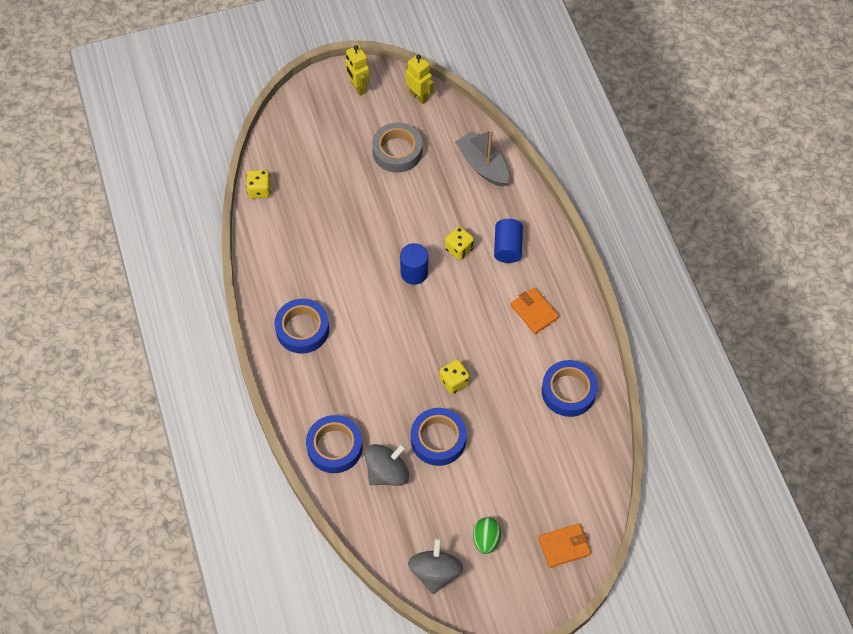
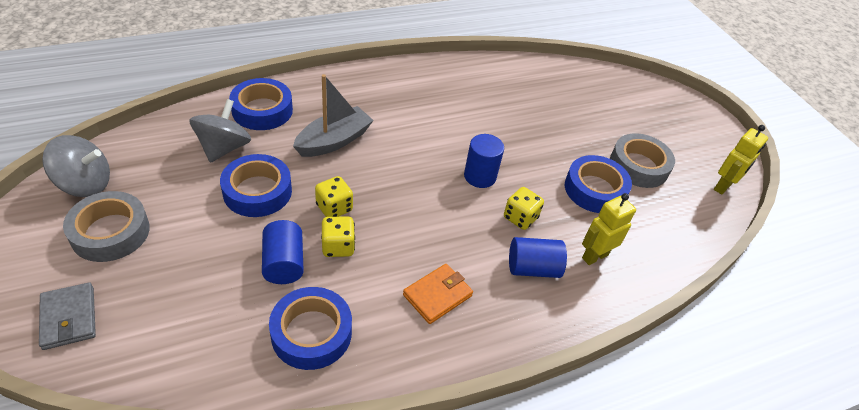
camera: 80 degrees right, 15 degrees down
(259, 190) = (555, 67): yellow dice -> yellow dice (338, 246)
(302, 329) = (401, 91): blue tape -> blue tape (595, 189)
(358, 87) = (708, 137): yellow robot -> yellow robot (594, 256)
(387, 472) = (224, 148): grey spinning top -> grey spinning top turned 120 degrees counterclockwise
(482, 165) = (649, 245): grey boat -> grey boat (334, 141)
(486, 539) = (110, 232): green egg -> grey tape
(510, 413) = (284, 263): none -> blue cylinder
(564, 546) = (69, 318): orange wallet -> grey wallet

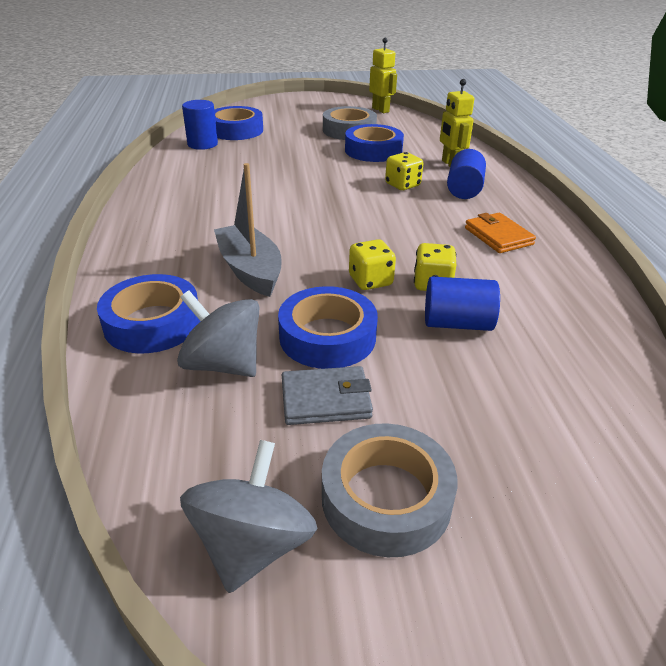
camera: 70 degrees left, 10 degrees down
(69, 318) = (570, 542): grey wallet -> grey wallet (325, 399)
(311, 333) = (556, 312): blue tape -> blue tape (236, 130)
(480, 176) = (342, 194): blue cylinder -> blue cylinder (202, 144)

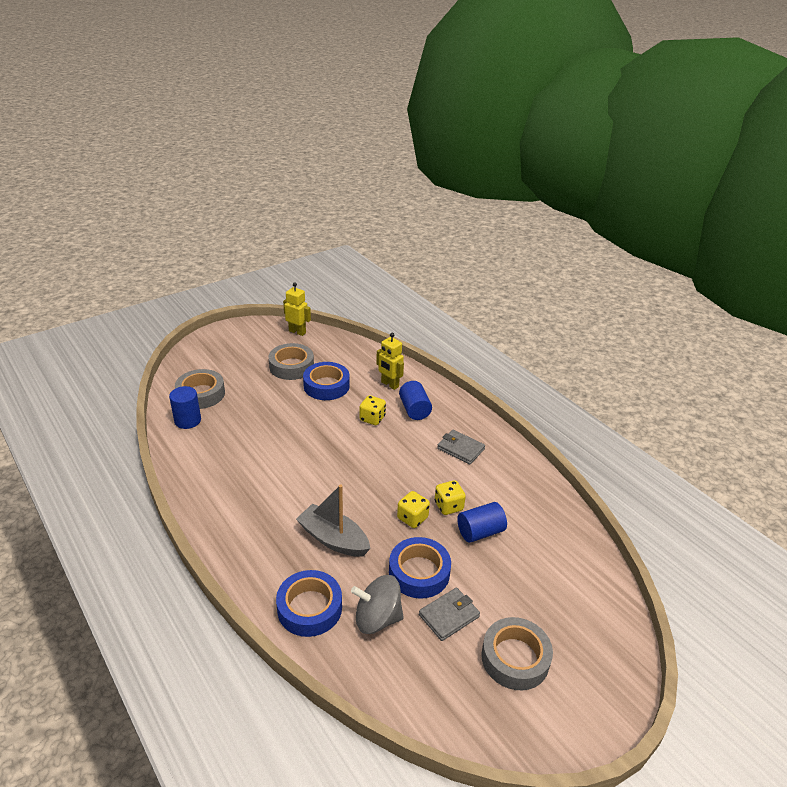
camera: 30 degrees left, 0 degrees up
(236, 130) = (201, 394): blue tape -> grey tape
(253, 544) = (475, 712): grey spinning top -> none
(498, 236) = (460, 449): orange wallet -> grey wallet

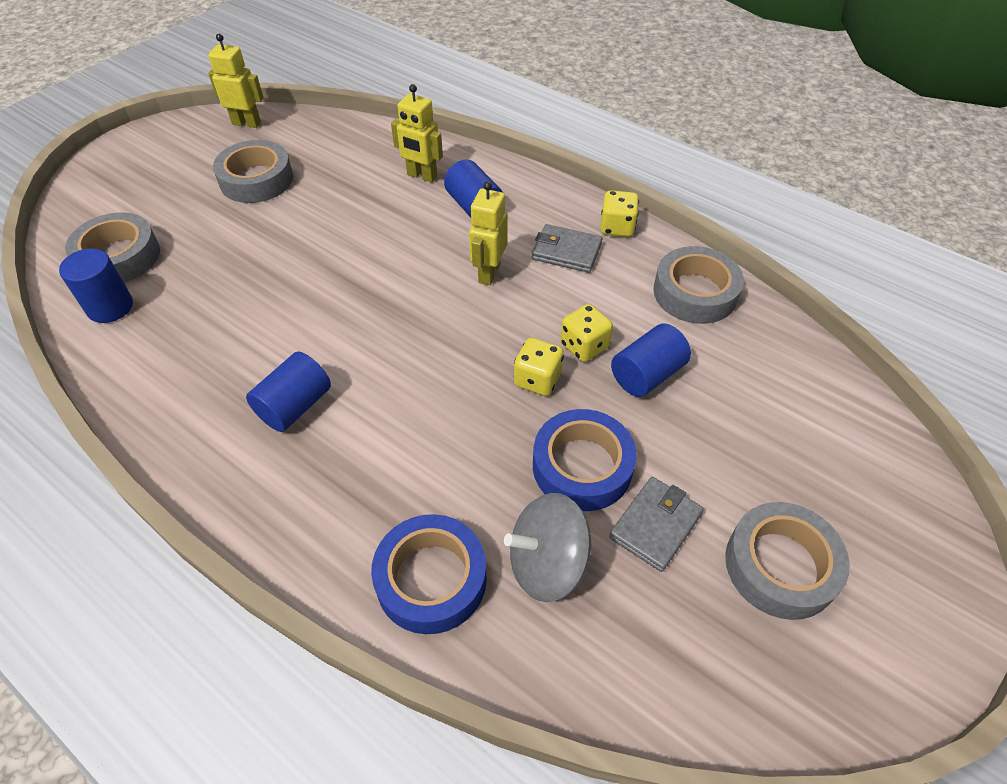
camera: 15 degrees left, 15 degrees up
(268, 498) = (295, 406): none -> blue cylinder
(326, 386) = (324, 199): blue tape -> none
(333, 539) = (427, 448): grey boat -> none
(372, 418) = (415, 235): yellow dice -> yellow dice (617, 227)
(407, 451) = (489, 273): none -> yellow robot
(532, 492) = (695, 293): none -> grey tape

